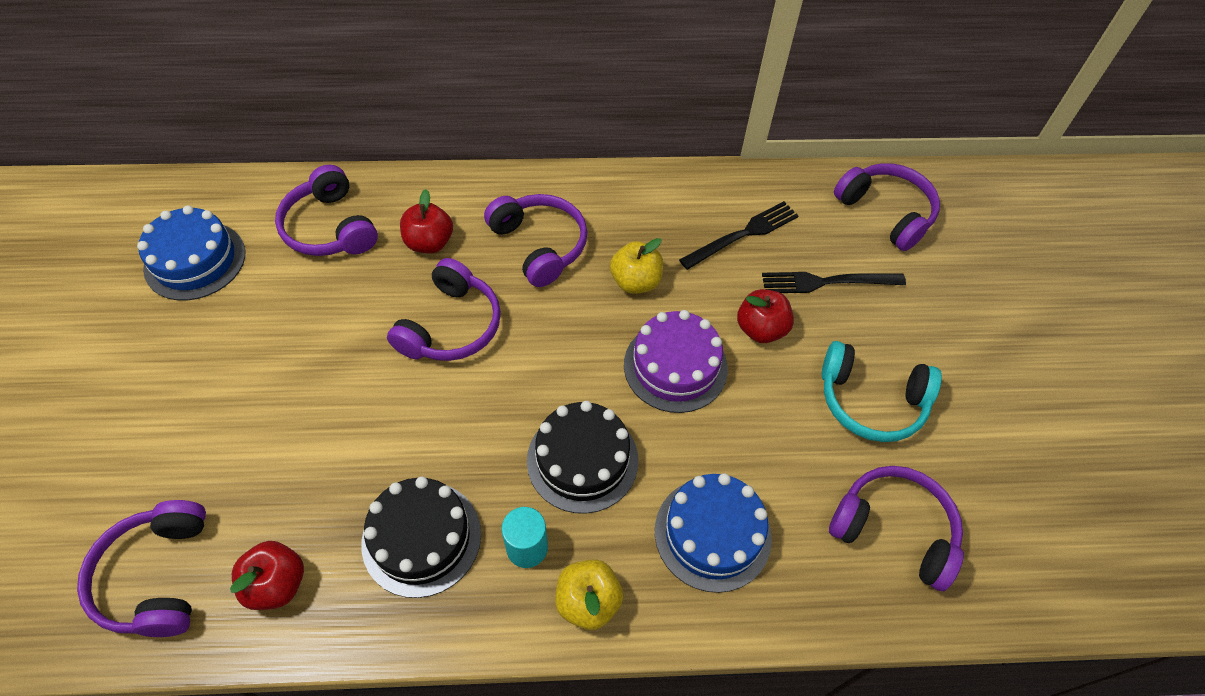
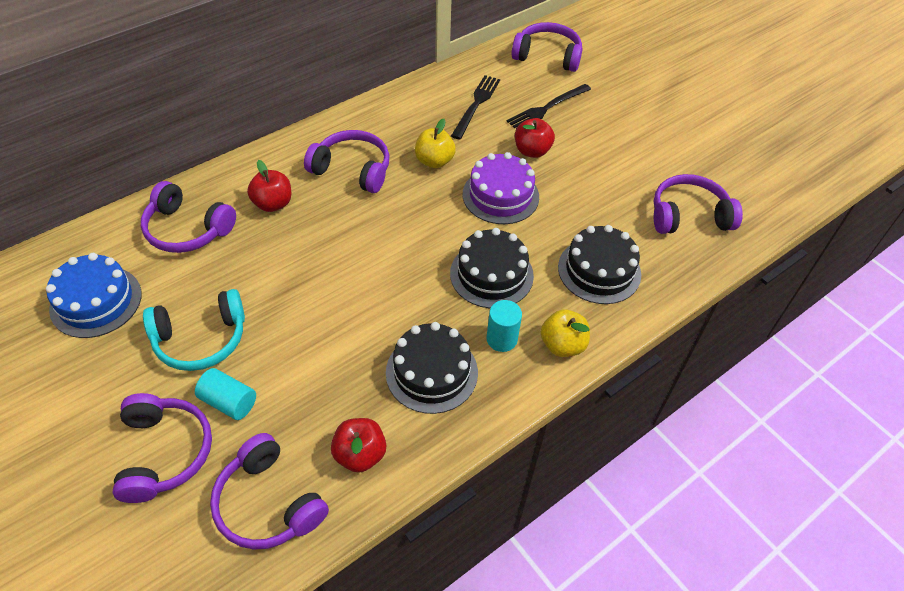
camera: 35 degrees left, 5 degrees down
(214, 441) = (229, 402): none -> turquoise cylinder
(451, 326) = (336, 245): purple headphones -> purple headphones (165, 452)
(712, 533) = (599, 270): blue cake -> black cake
(871, 401) = (623, 158): turquoise headphones -> turquoise headphones (201, 339)

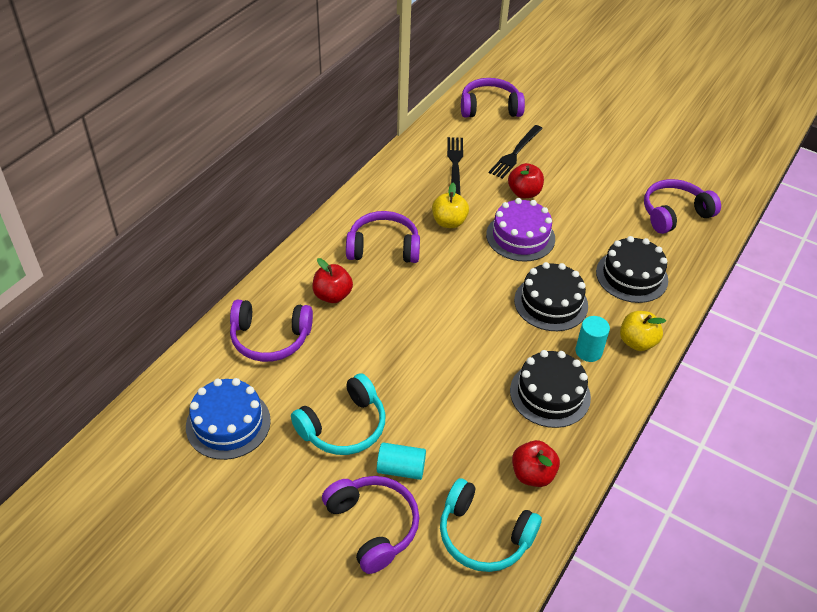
camera: 20 degrees left, 5 degrees down
(268, 503) = (483, 535): purple headphones -> turquoise headphones

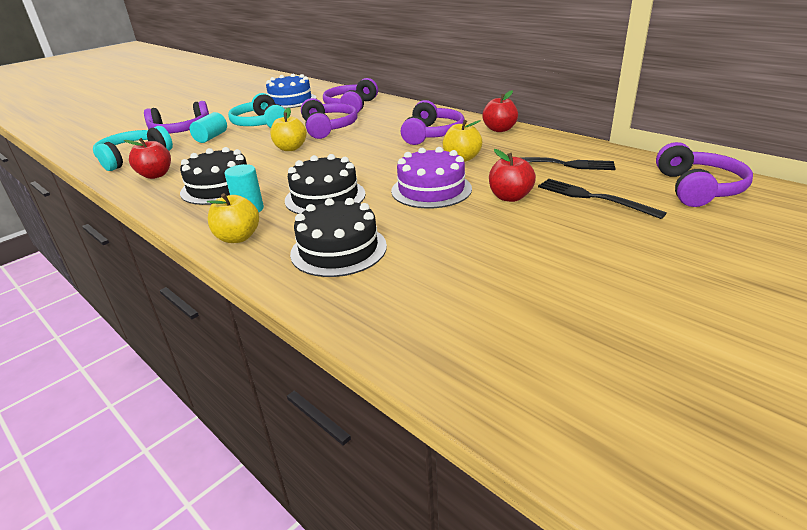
camera: 105 degrees right, 15 degrees down
(332, 295) = (383, 120): red apple -> red apple (499, 129)
(434, 363) = (290, 148): none -> yellow apple
(674, 213) = (456, 310): purple headphones -> purple headphones (328, 128)

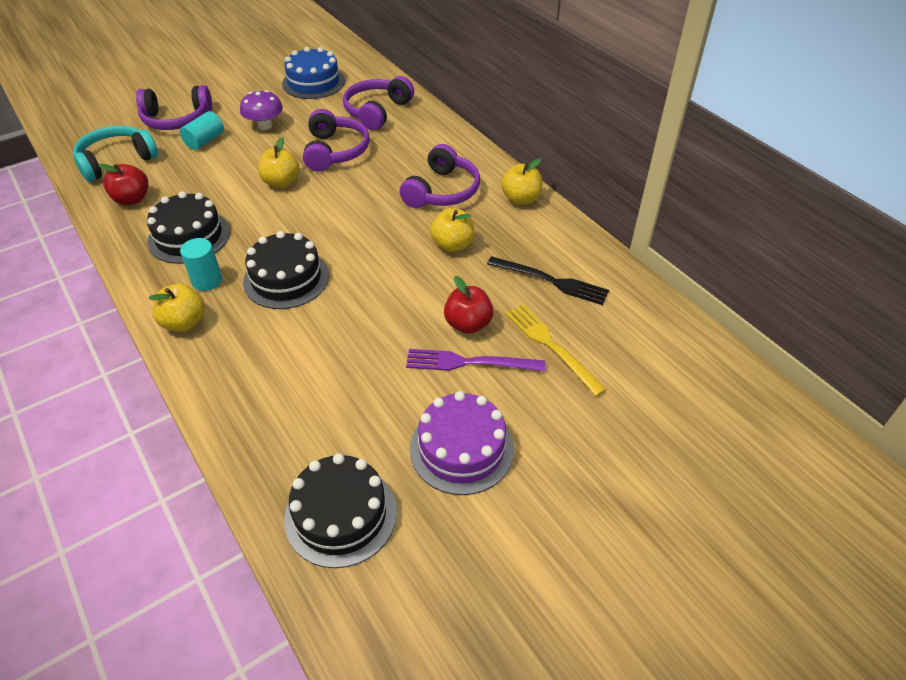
camera: 10 degrees right, 15 degrees up
(260, 124) = (265, 125): turquoise headphones -> purple mushroom
(338, 249) = (269, 363): black cake -> black cake (340, 515)
(431, 190) = (395, 292): purple cake -> purple cake (461, 449)
(499, 129) = (521, 199): red apple -> yellow apple
(530, 218) = (470, 362): none -> purple fork
(594, 198) = (551, 346): black fork -> yellow fork
(698, 188) = (668, 358): purple headphones -> none

